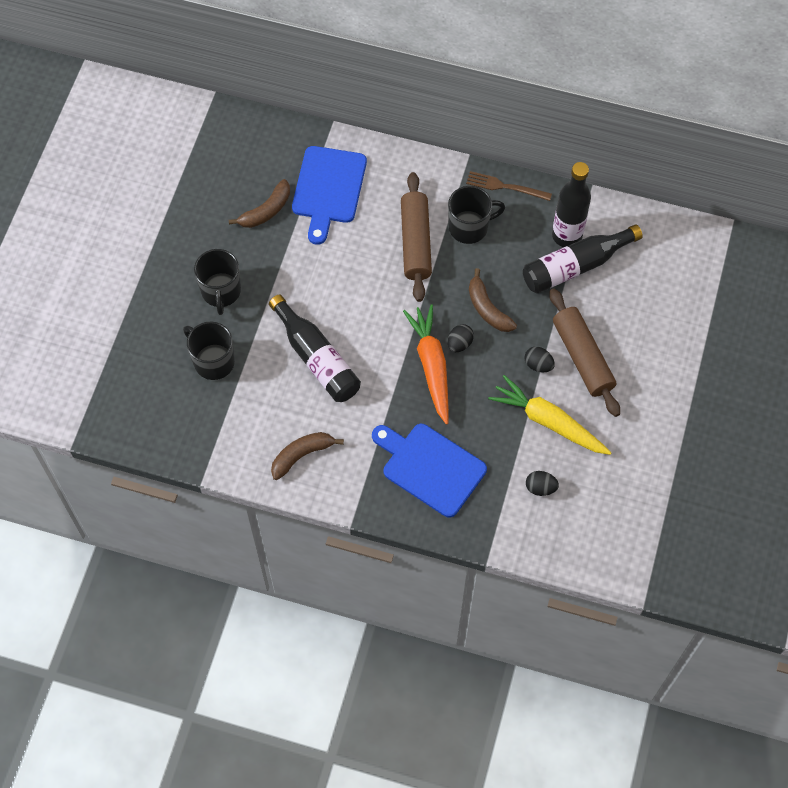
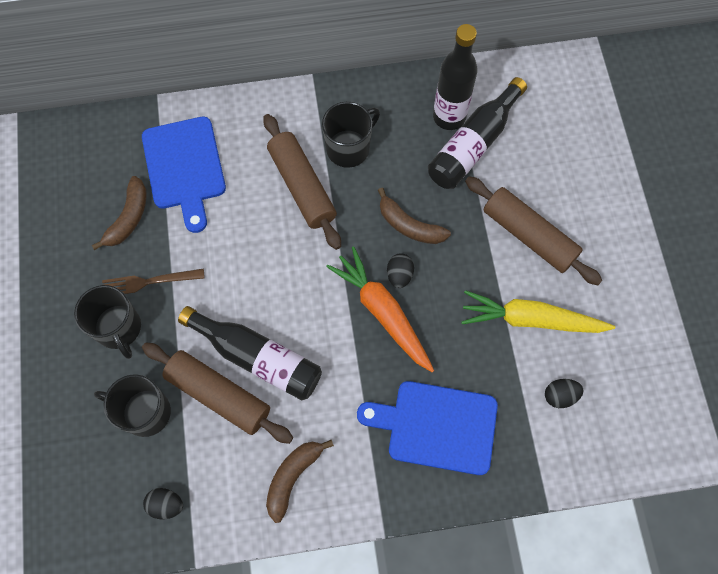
camera: 25 degrees left, 5 degrees up
(274, 373) = (219, 395): none -> brown rolling pin
(505, 186) = (364, 92): brown fork -> brown fork (149, 282)
(538, 365) = (489, 263): black egg -> black egg (166, 505)

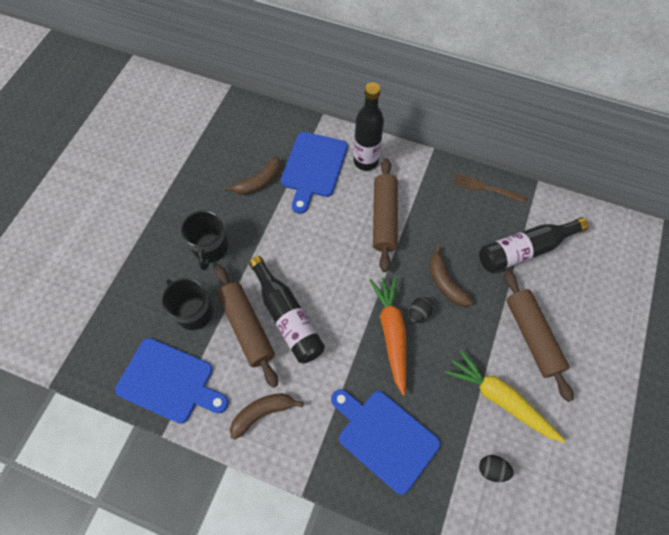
camera: 30 degrees right, 5 degrees down
(149, 282) = (247, 229): brown fork -> brown fork (486, 188)
(166, 505) = (169, 382): black egg -> blue cutting board
(349, 148) = (431, 209): black mug -> none
(449, 117) = (516, 222): black bottle -> black bottle (366, 161)

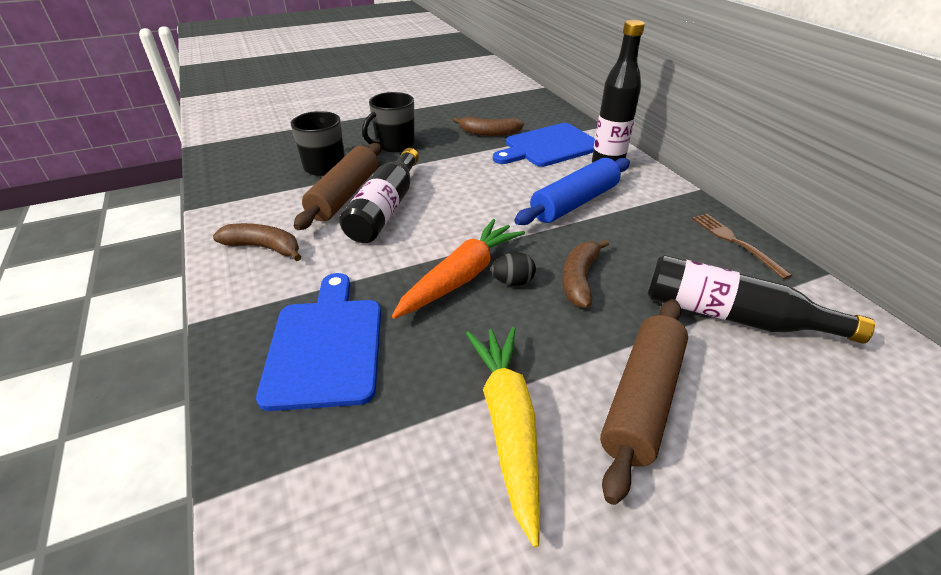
camera: 45 degrees right, 25 degrees down
(169, 382) = (243, 188): blue cutting board -> none
(384, 218) = (574, 203): brown rolling pin -> blue rolling pin
(492, 469) = (390, 488): black egg -> none

